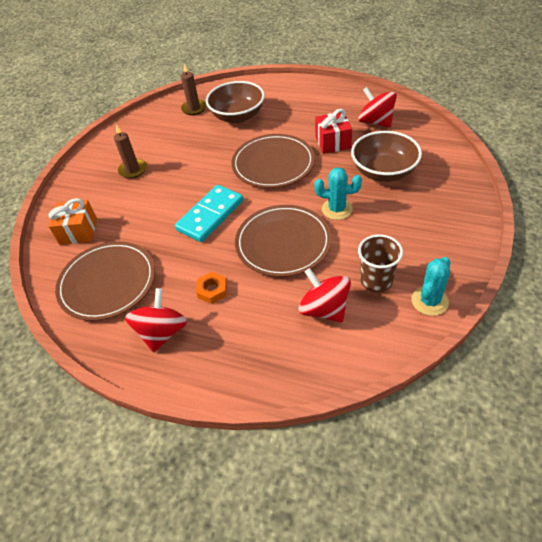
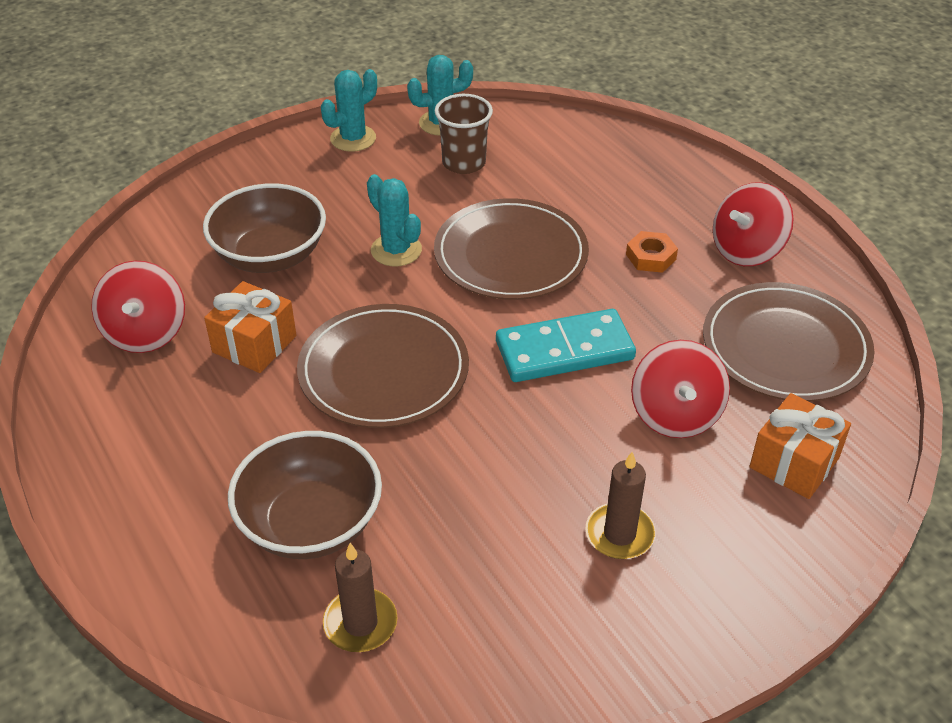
camera: 145 degrees left, 5 degrees down
(324, 309) = (547, 172): red spinning top -> red spinning top (675, 414)
(333, 142) = (254, 344): red gift -> orange gift
(454, 253) = (353, 138): none -> turquoise cactus

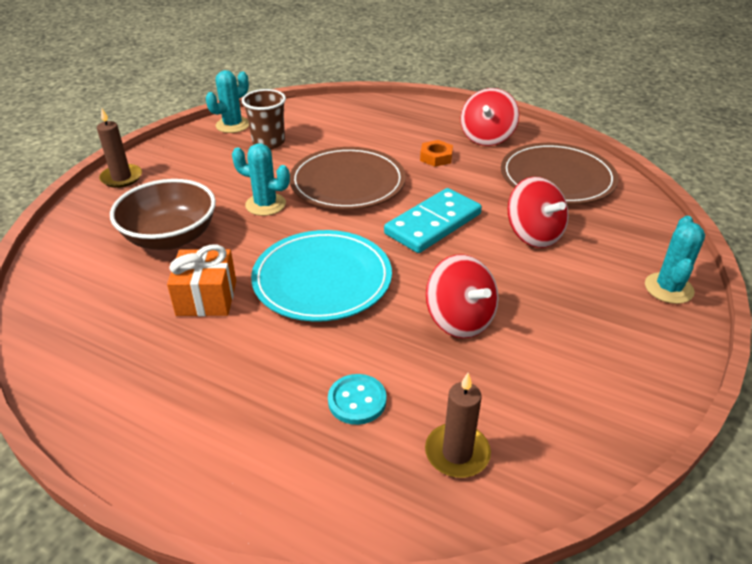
camera: 30 degrees left, 5 degrees down
(145, 332) = (105, 323): red spinning top -> red spinning top (459, 320)
(310, 523) = (357, 401): brown bowl -> turquoise button
(353, 138) = (175, 150): turquoise cactus -> turquoise cactus (668, 288)
(383, 371) = (322, 279): brown plate -> turquoise plate
(619, 534) = (569, 315): brown candle -> brown candle (121, 178)
(794, 462) = (623, 235): orange gift -> none

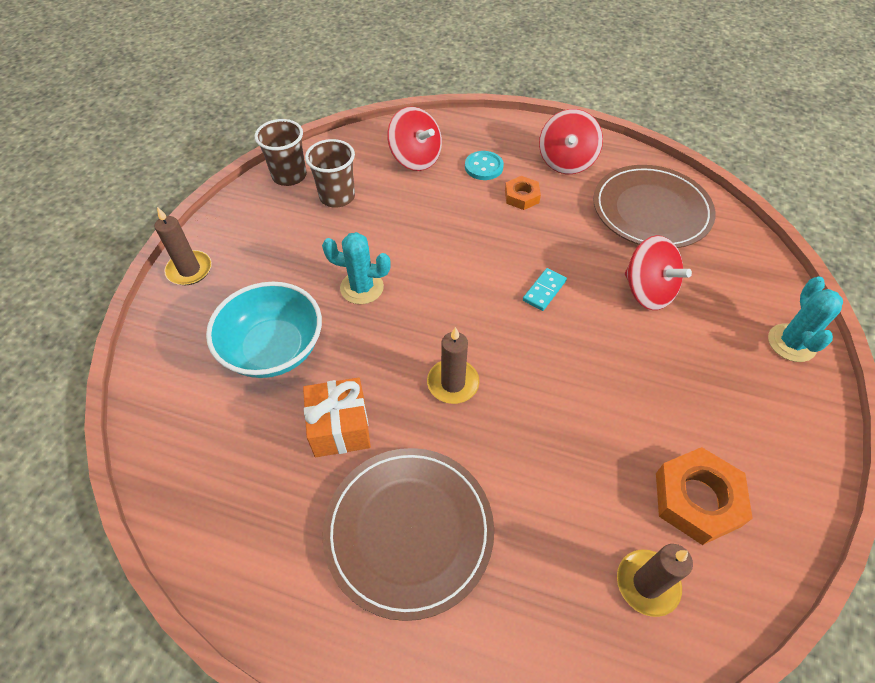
camera: 10 degrees left, 15 degrees up
(171, 237) = (274, 349): brown bowl -> turquoise bowl
(232, 125) = (289, 176): turquoise cactus -> brown cup
(322, 279) = (453, 383): turquoise plate -> brown candle
(347, 183) = (440, 245): brown plate -> brown plate (409, 531)
(357, 401) = (534, 536): turquoise button -> turquoise button (483, 167)
(433, 224) = (544, 291): turquoise domino -> turquoise domino, size x0.48
(459, 320) = (605, 415): red spinning top -> red spinning top (415, 158)
(531, 395) = (697, 499): none -> orange nut

